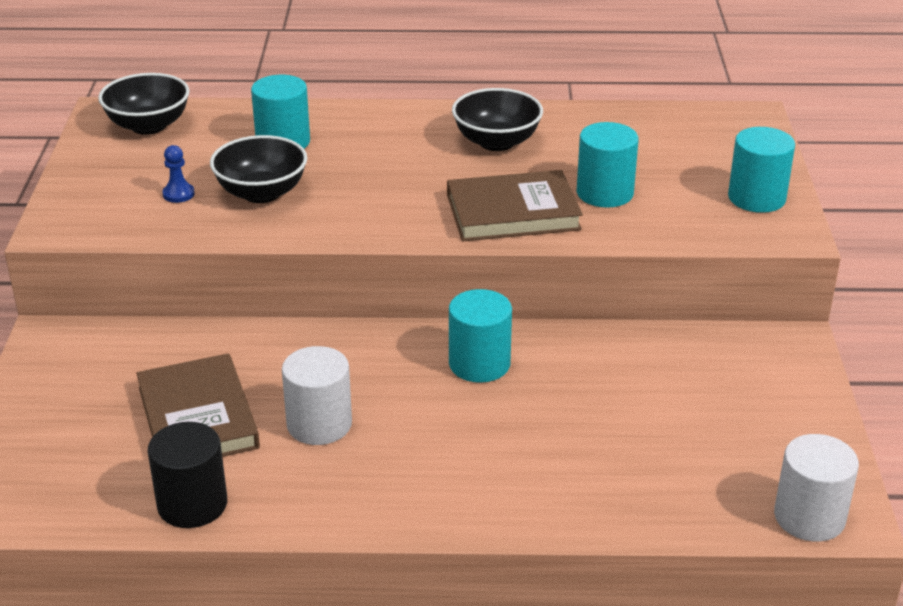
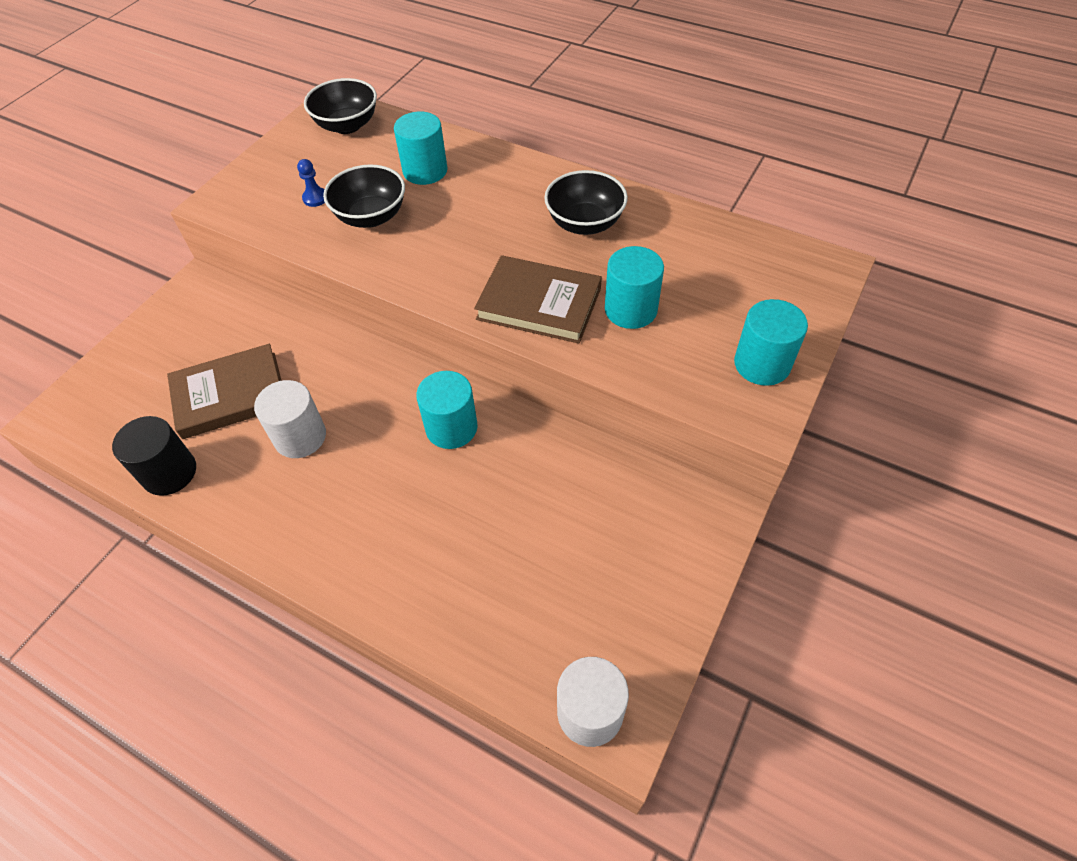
camera: 30 degrees right, 20 degrees up
(198, 417) = (230, 395): brown book -> brown book turned 60 degrees clockwise

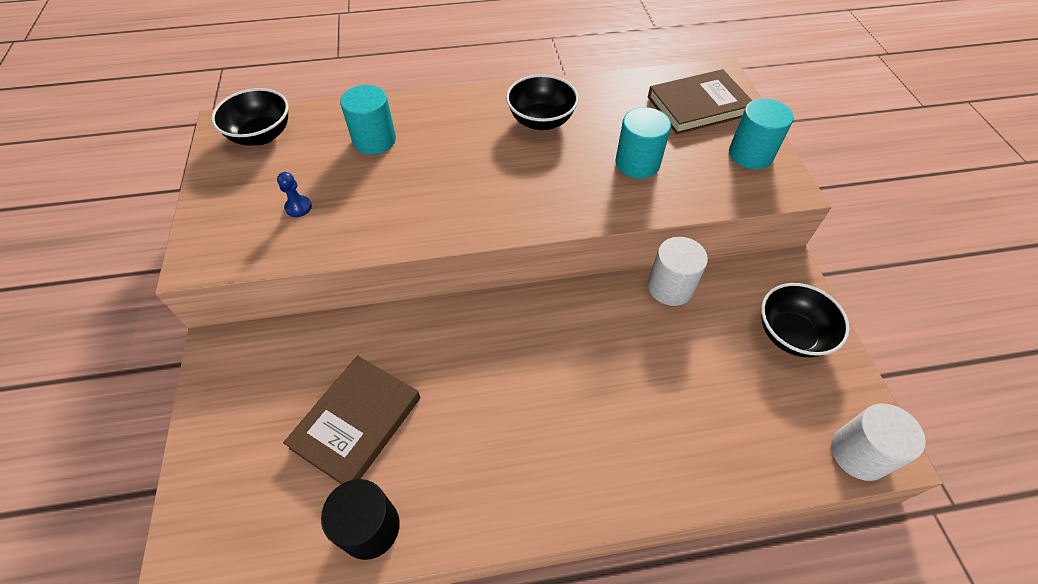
camera: 40 degrees left, 0 degrees up
(300, 437) = (457, 414): white cylinder -> white cylinder (670, 287)
(371, 216) = (367, 197): black bowl -> black bowl (791, 334)
(451, 427) = (568, 327): turquoise cylinder -> none
(539, 303) = (573, 193): brown book -> brown book (698, 106)

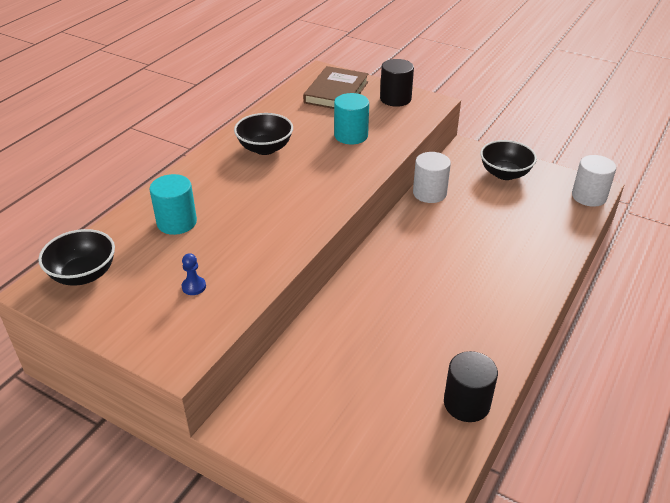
camera: 50 degrees left, 15 degrees down
(356, 422) = (383, 375): brown book -> none
(750, 154) = (395, 99): turquoise cylinder -> black cylinder

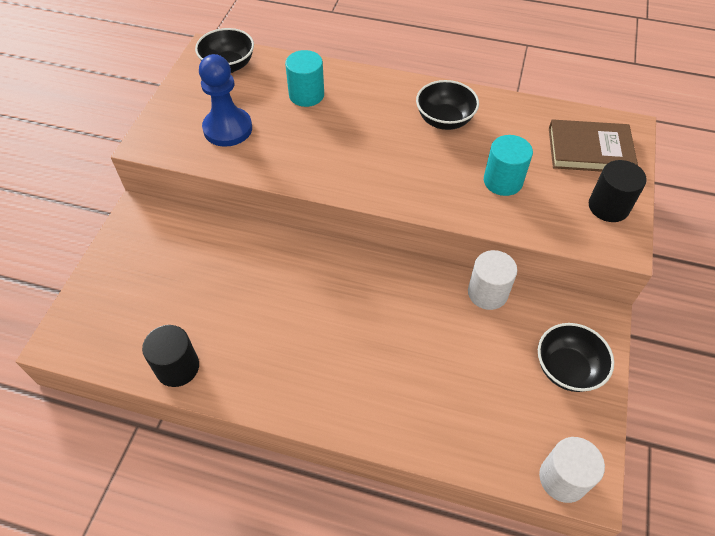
camera: 75 degrees right, 15 degrees up
(194, 286) = (228, 129): blue pawn -> blue pawn, size x2.41

